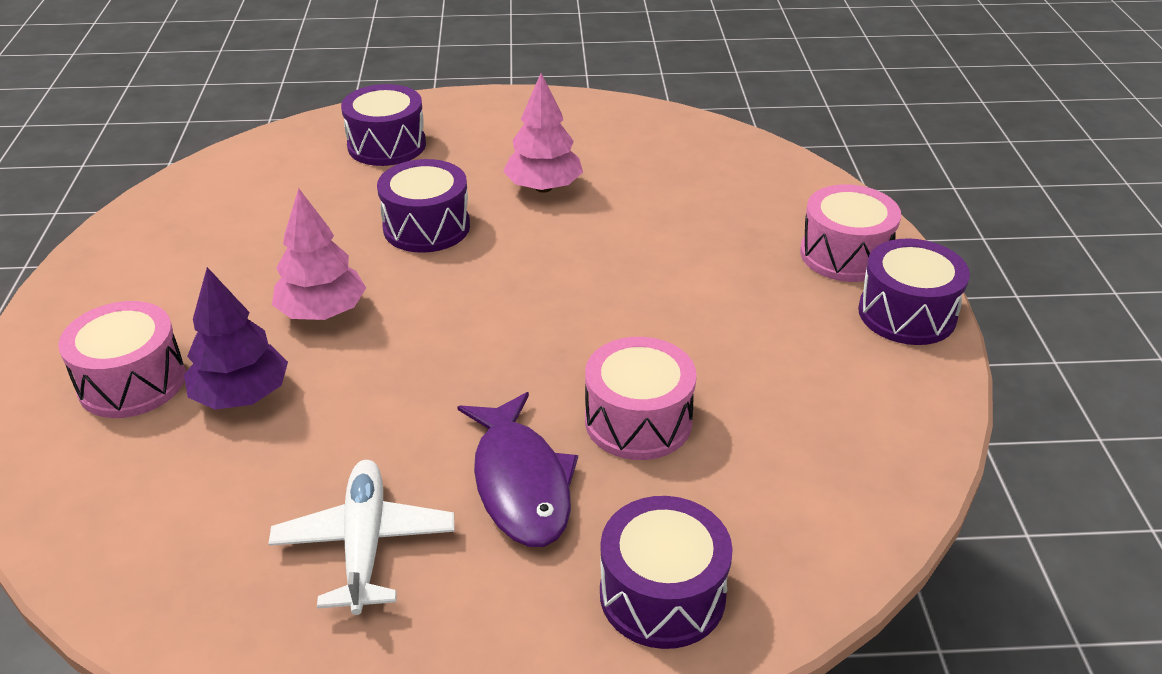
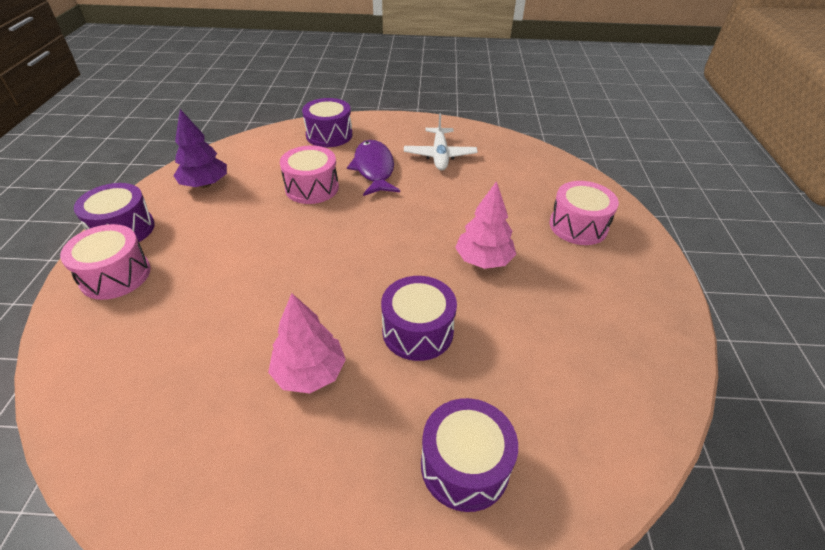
camera: 175 degrees left, 5 degrees up
(241, 395) = (514, 214): purple tree -> purple tree (205, 184)

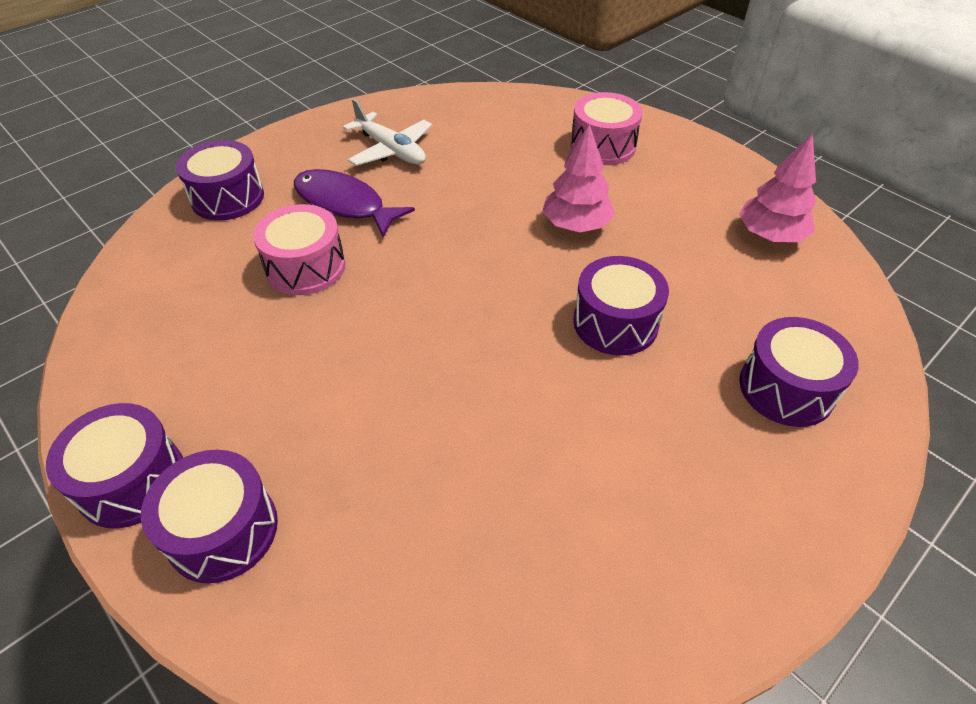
camera: 45 degrees left, 5 degrees up
(115, 275) = (222, 530): pink drum -> purple drum
(205, 184) = (156, 352): purple tree -> none
(310, 373) = (587, 429): pink tree -> pink tree (770, 235)

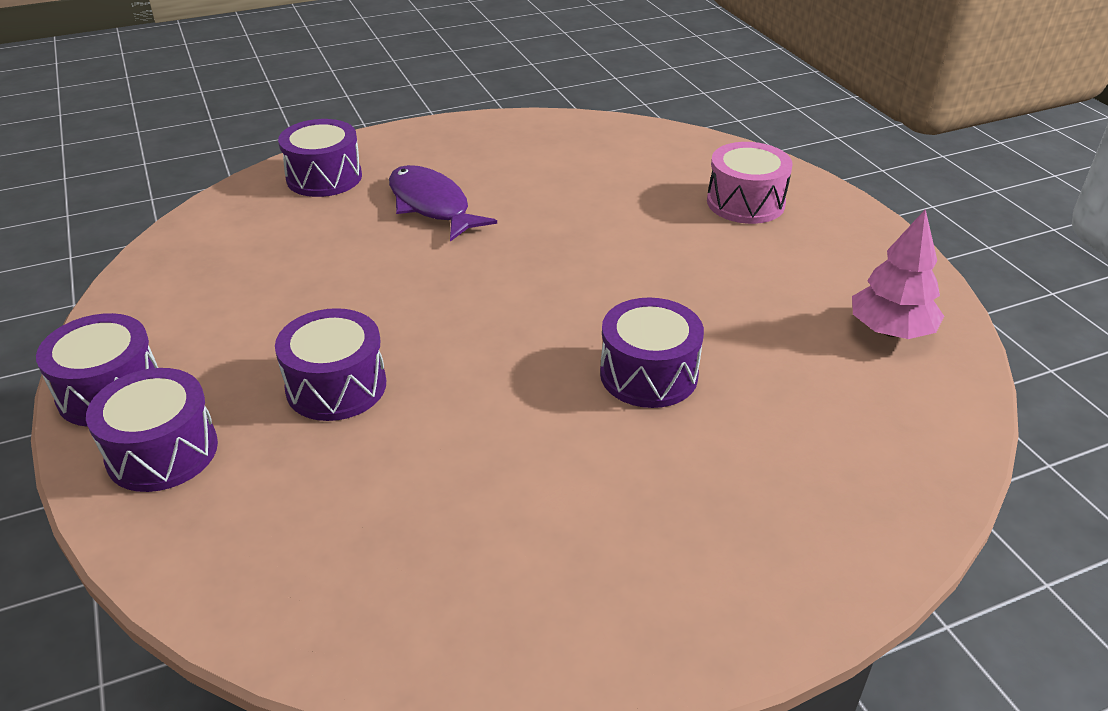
camera: 20 degrees right, 10 degrees down
(305, 267) = (362, 253): pink drum -> none
(391, 150) = (509, 165): white plane -> none
(576, 225) = (664, 273): pink tree -> none
(786, 388) = (805, 484): purple drum -> purple drum (336, 386)

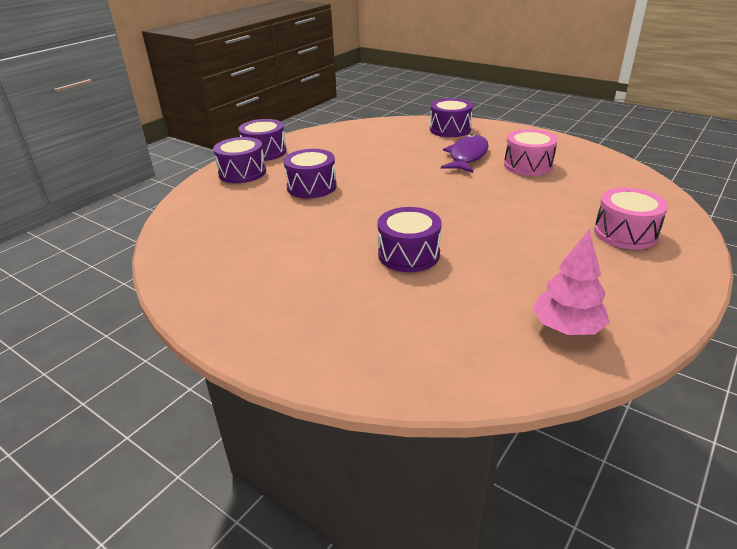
camera: 60 degrees right, 5 degrees down
(519, 177) = (528, 165): none -> pink drum

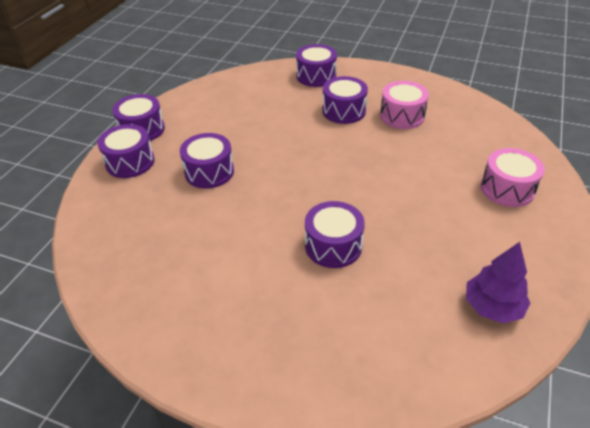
camera: 15 degrees left, 10 degrees up
(467, 156) = (344, 111): purple fish -> purple drum
(567, 328) = (492, 307): pink tree -> purple tree

